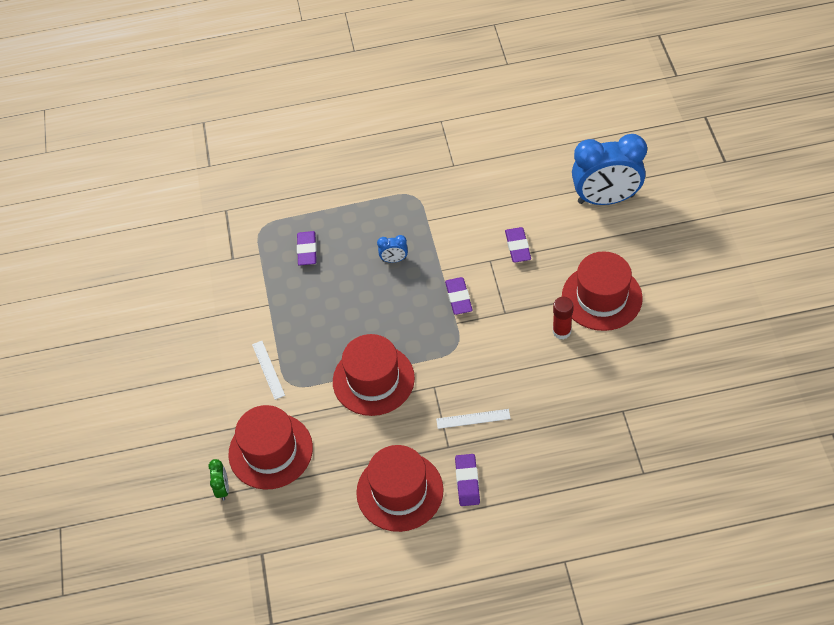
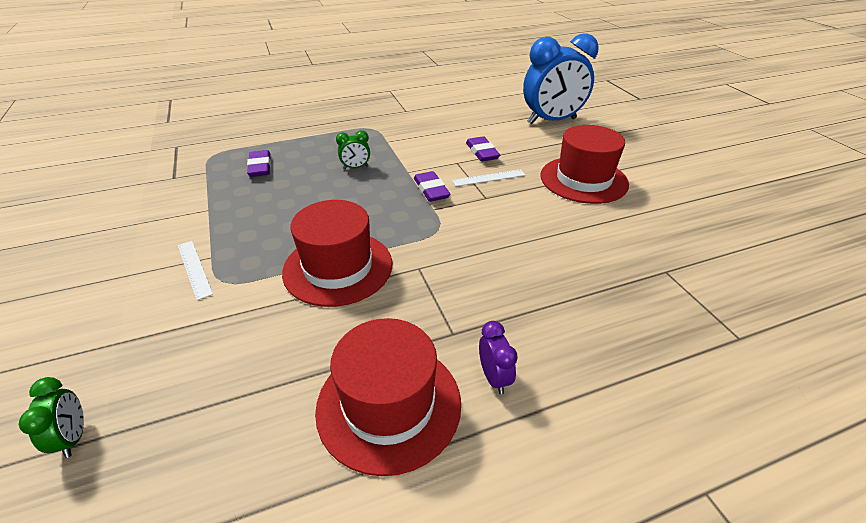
camera: 15 degrees left, 15 degrees down
(270, 451) = (176, 367): red hat -> none
(394, 260) = (355, 168): blue clock -> green clock
(467, 481) = (494, 377): purple eraser -> purple clock
(473, 419) = (479, 297): white ruler -> white ruler (489, 178)
(561, 331) = (555, 207): red glue stick -> none

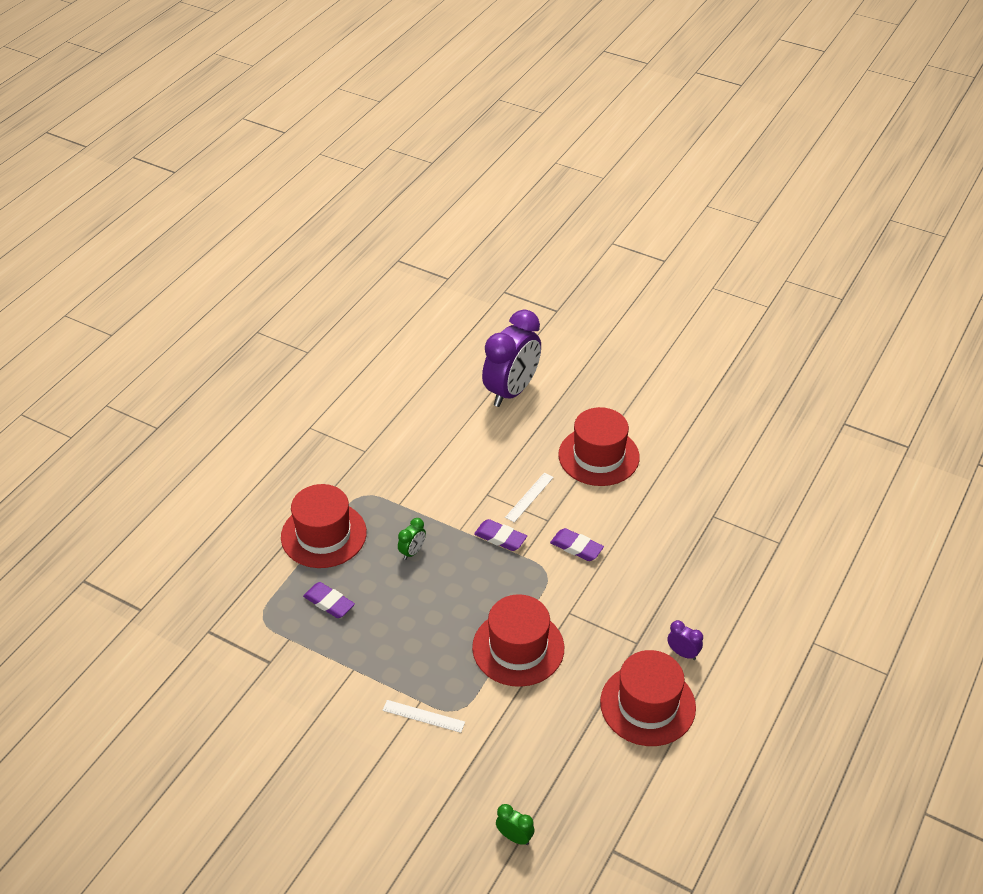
camera: 40 degrees left, 5 degrees up
(316, 135) = (323, 535): none -> red hat
(482, 152) = (494, 469): purple eraser -> purple eraser (576, 547)
(551, 121) = (511, 391): blue clock -> purple clock

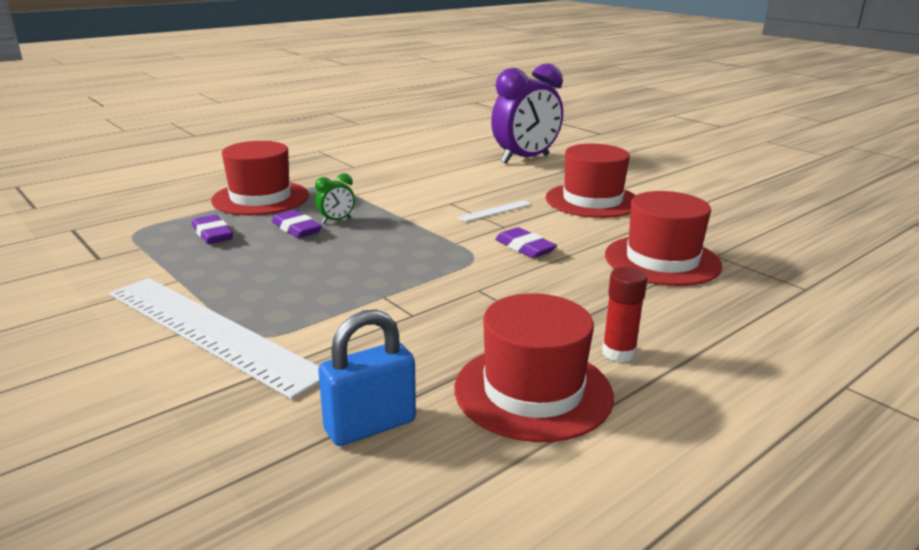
camera: 20 degrees right, 20 degrees down
(423, 716) = (210, 332): white ruler -> white ruler, size x2.50
(500, 538) = (440, 228): purple eraser -> purple eraser (296, 229)
(514, 837) = (192, 492): green clock -> none
(518, 648) = (388, 303): red hat -> red hat (662, 260)
(574, 762) = (370, 425): none -> blue padlock
(683, 653) = (618, 353): purple clock -> red glue stick

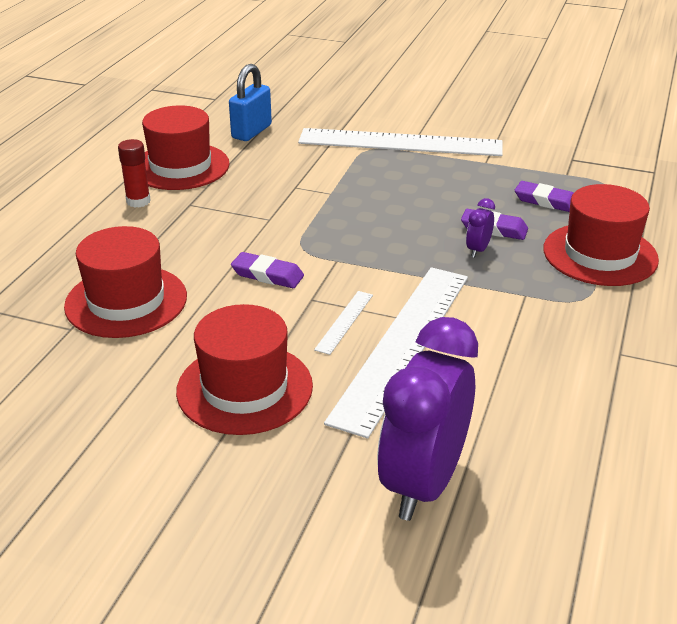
camera: 150 degrees right, 10 degrees up
(336, 220) = (478, 250): green clock -> purple clock
(471, 194) = (402, 344): none -> white ruler

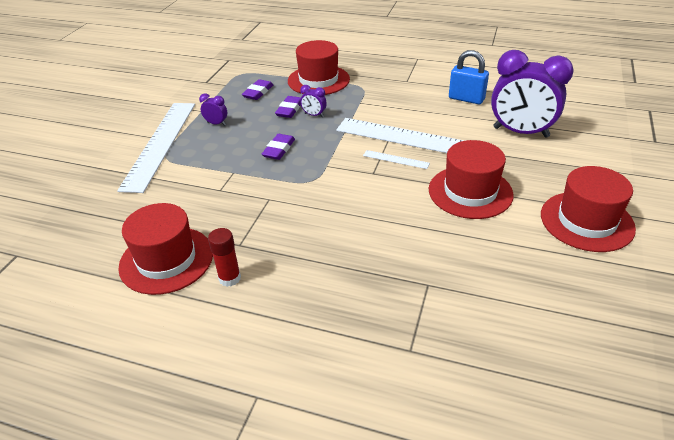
camera: 90 degrees left, 5 degrees up
(126, 301) = (387, 259): red hat -> red hat (586, 221)
(251, 132) = (109, 222): blue padlock -> blue padlock (466, 99)
(267, 275) = (346, 193): purple eraser -> purple eraser (279, 149)
(450, 174) = (216, 124): none -> purple clock

